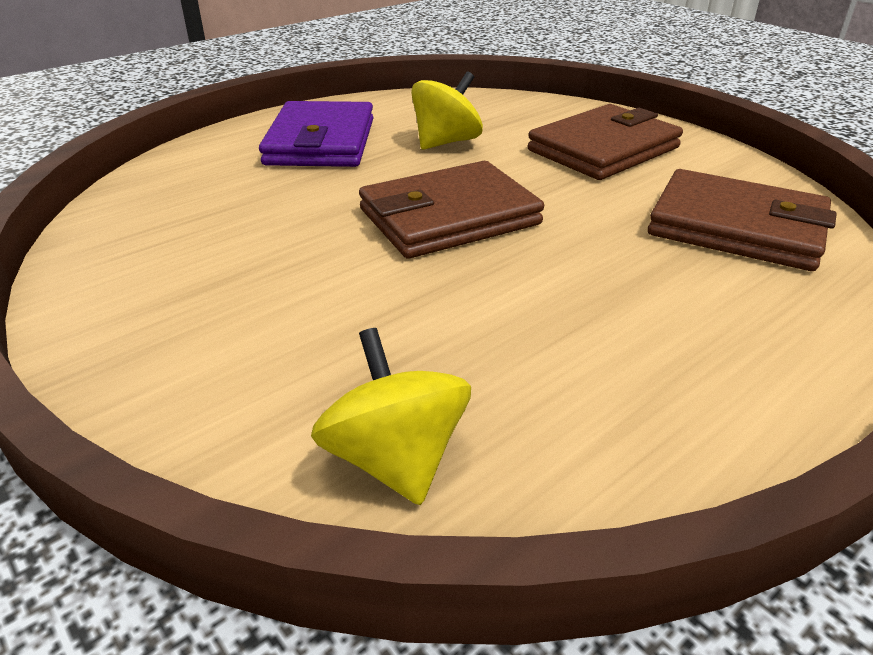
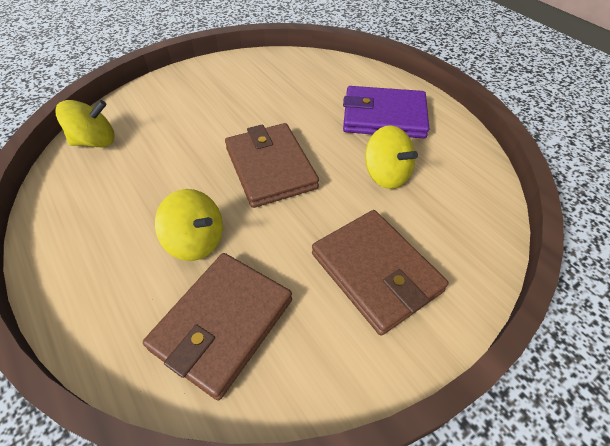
camera: 95 degrees right, 15 degrees up
(626, 263) = (196, 241): none -> yellow spinning top

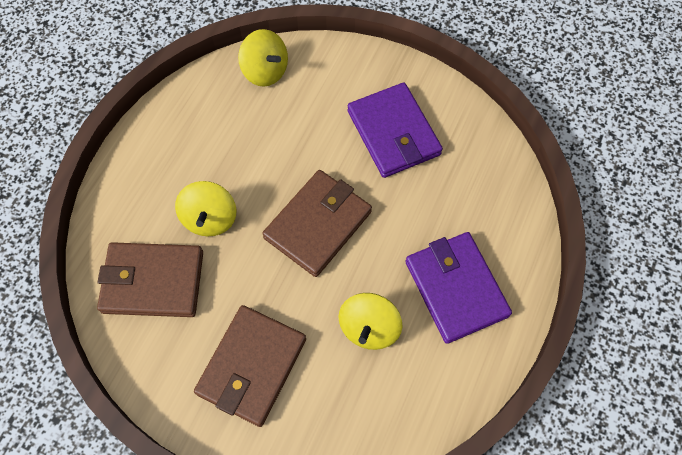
camera: 60 degrees right, 15 degrees up
(232, 96) = (393, 133): none -> purple wallet

